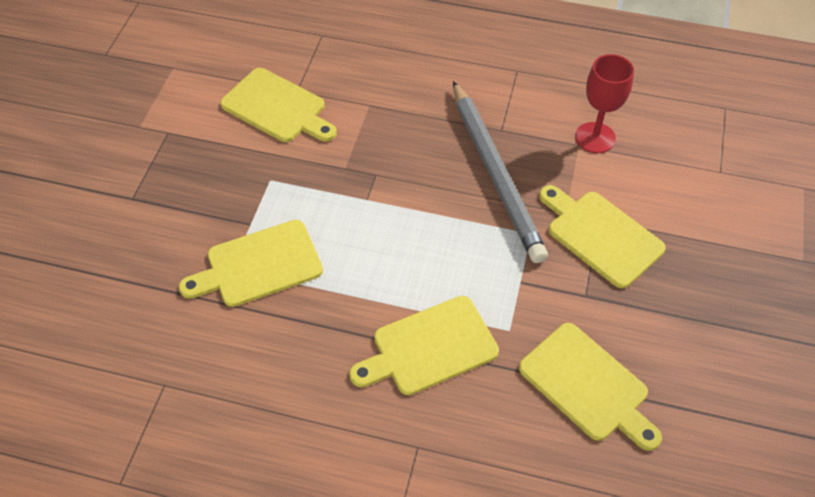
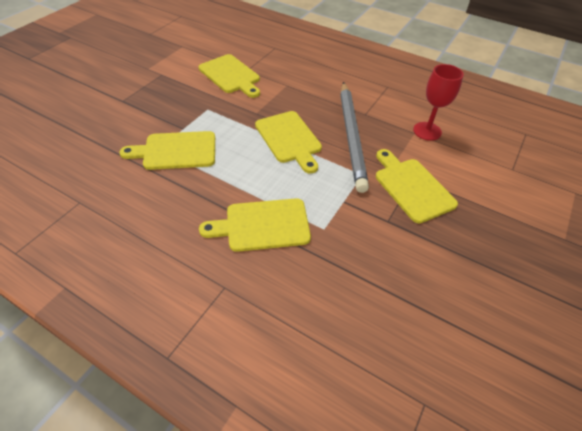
camera: 15 degrees right, 5 degrees down
(587, 385) = (368, 280): yellow cutting board -> yellow cutting board (289, 139)

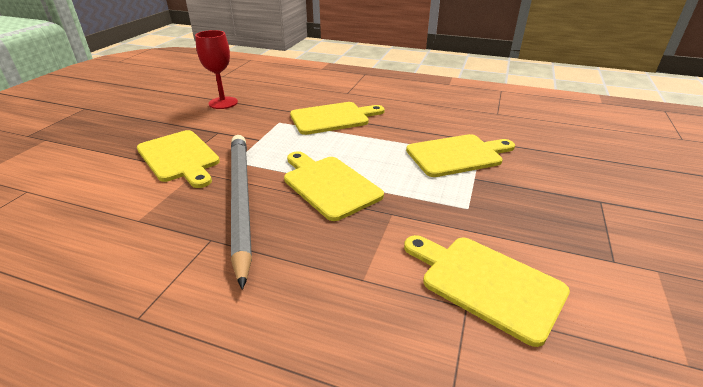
camera: 170 degrees right, 15 degrees down
(427, 131) = (114, 225): red goblet -> red goblet (223, 103)

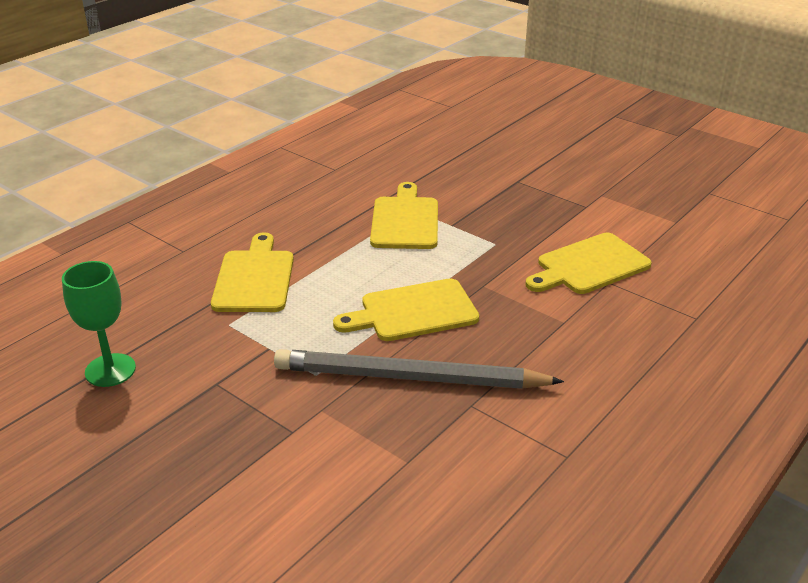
camera: 70 degrees left, 0 degrees up
(179, 157) = (271, 424): yellow cutting board -> none
(223, 103) = (110, 370): red goblet -> green goblet

